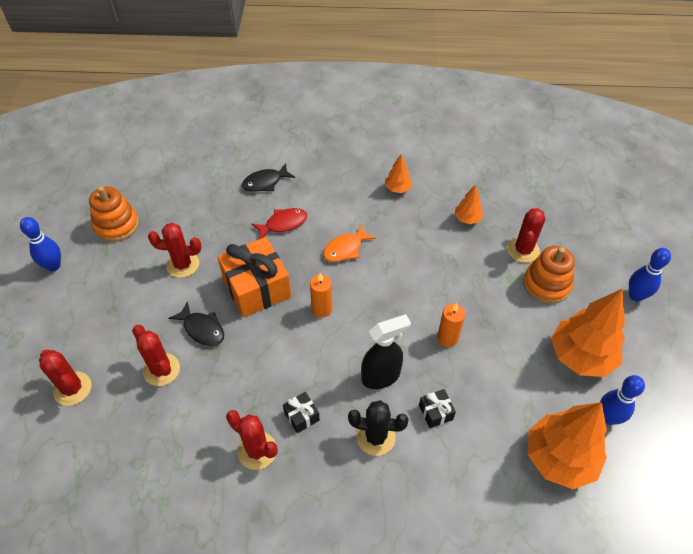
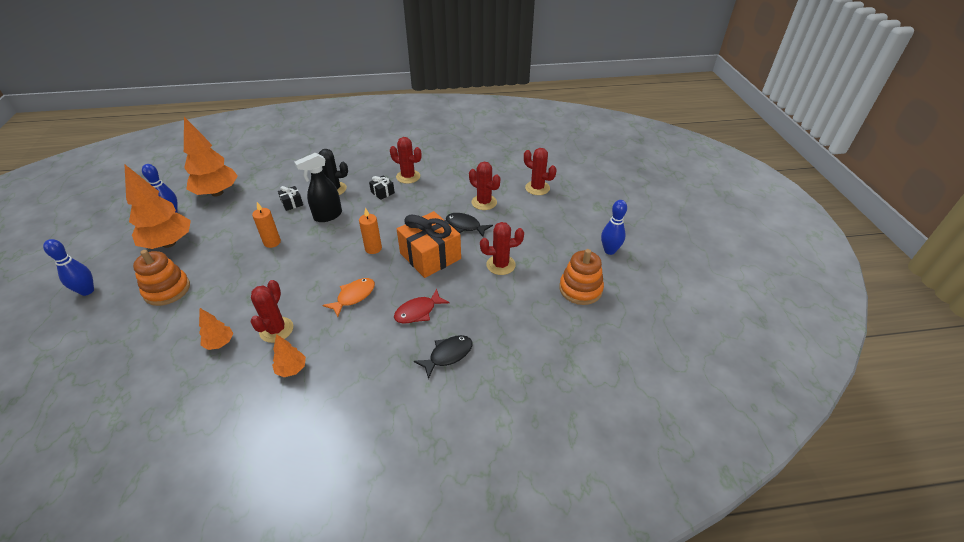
camera: 170 degrees right, 10 degrees down
(523, 250) = (173, 318): red cactus -> red cactus (276, 330)

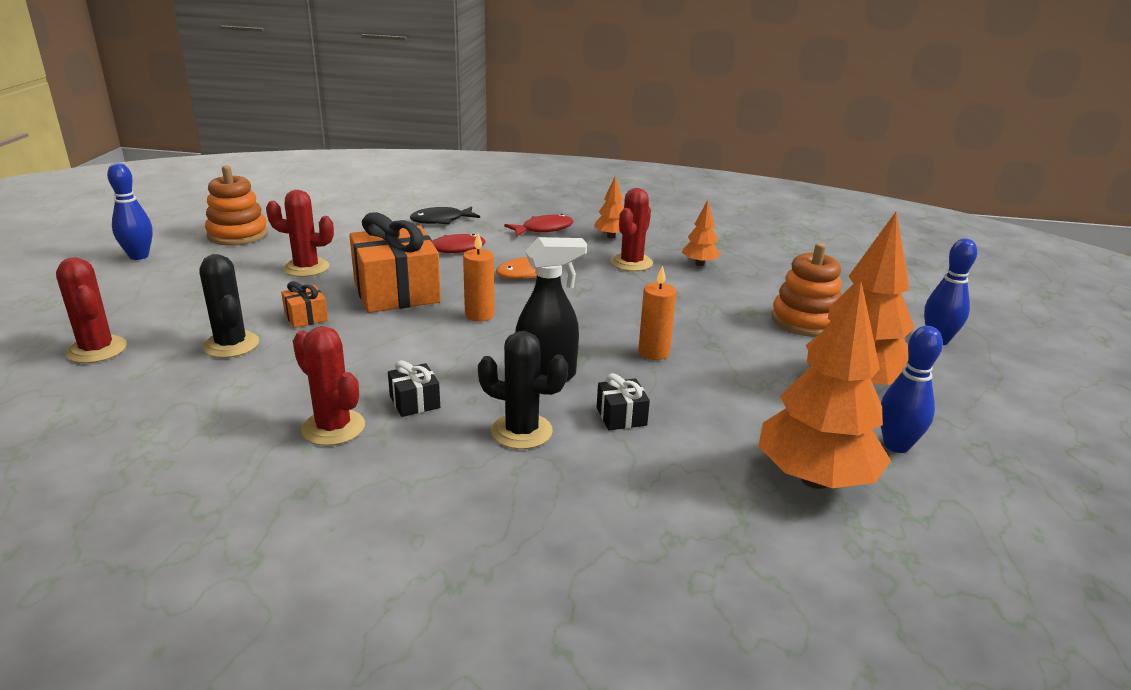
camera: 165 degrees left, 15 degrees down
(354, 365) = (543, 229): none -> red fish
(465, 226) = (306, 317): black fish -> orange gift
(484, 202) = (231, 345): red cactus -> black cactus

